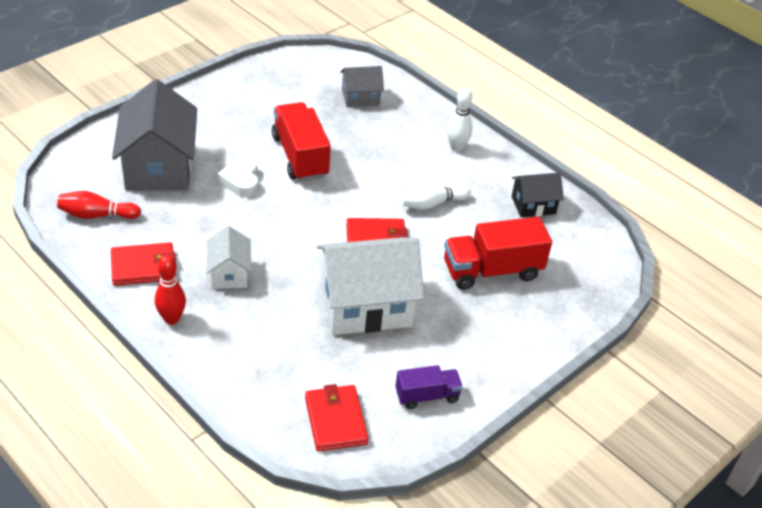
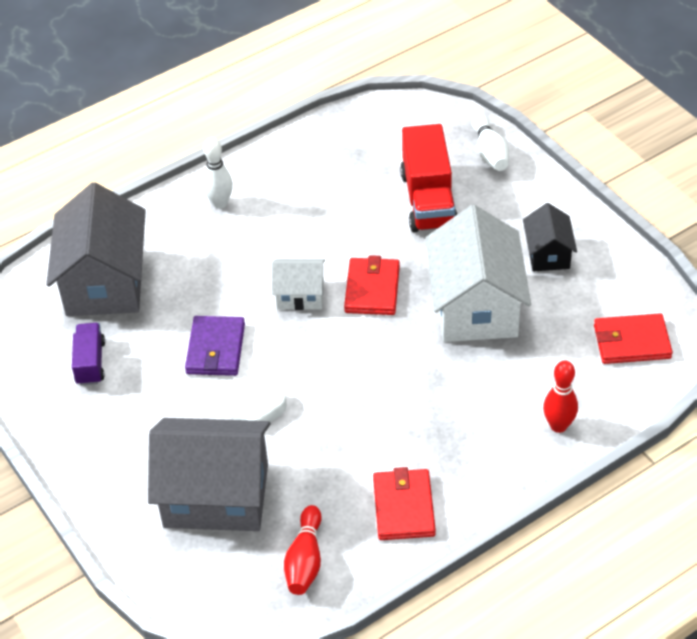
camera: 75 degrees left, 5 degrees up
(172, 319) = (490, 478): red bowling pin -> red bowling pin (558, 426)
(229, 273) = (419, 424): white house -> white house (300, 295)
(300, 156) = (216, 349): red truck -> purple wallet
(360, 97) = (104, 282): grey house -> grey house, size x1.93
(427, 396) = (599, 270): purple truck -> purple truck (90, 363)
(431, 204) = (317, 236): white bowling pin -> white bowling pin (490, 152)
(533, 205) = (328, 153): black house -> black house (548, 254)

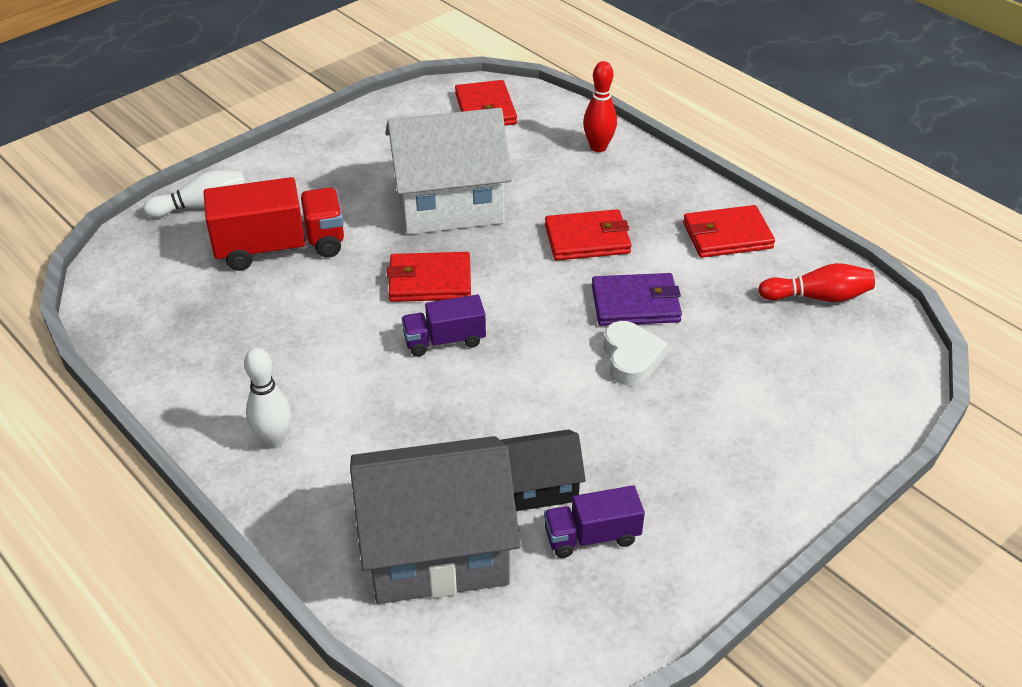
camera: 100 degrees left, 5 degrees down
(216, 349) = (544, 407): purple wallet -> purple wallet (635, 304)
(216, 495) = (763, 376): grey house -> none
(300, 295) = (444, 340): white house -> purple truck
(413, 399) = (587, 239): none -> red wallet
(548, 254) = (369, 160): black house -> black house (541, 485)

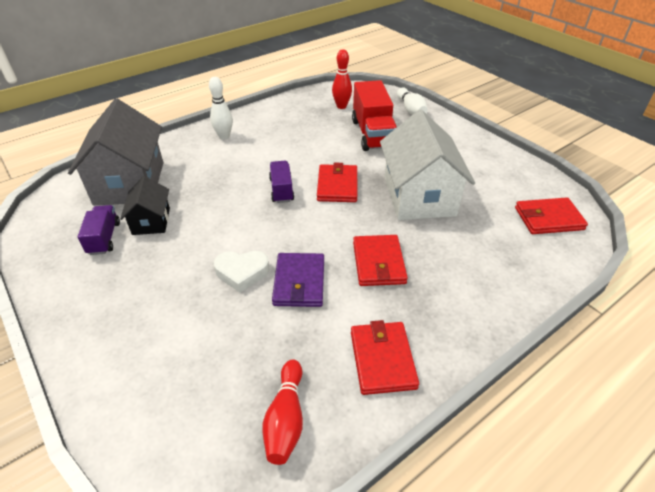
camera: 95 degrees right, 0 degrees up
(598, 147) = (509, 282): red bowling pin -> red bowling pin (341, 106)

